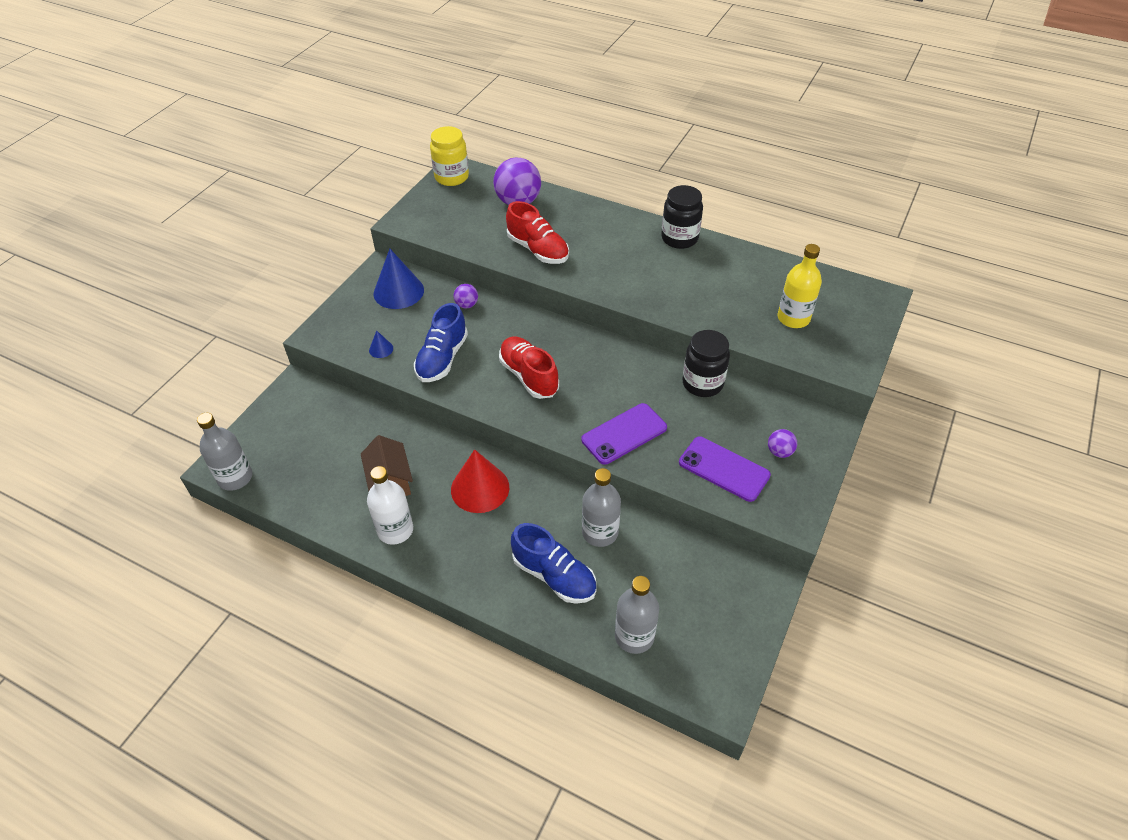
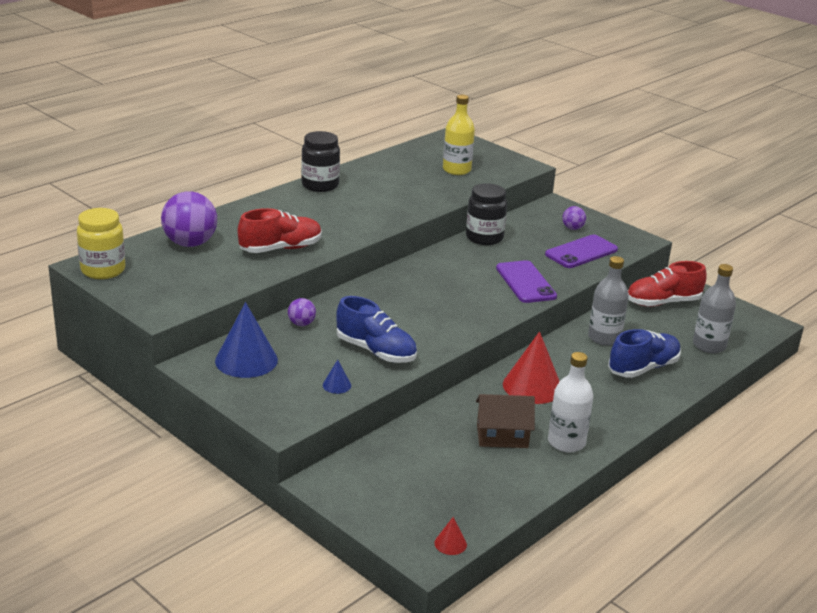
camera: 75 degrees left, 20 degrees down
(235, 477) = (450, 543): grey bottle -> red cone
(529, 376) = (430, 310): red shoe -> red shoe (663, 302)

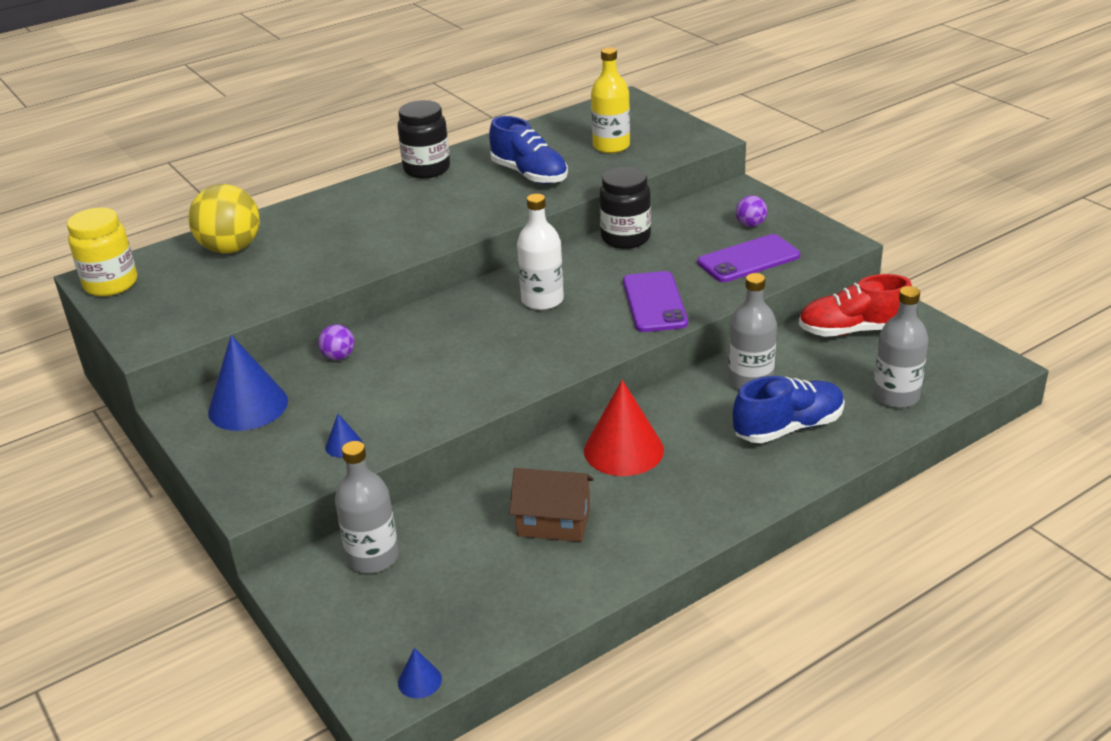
camera: 15 degrees right, 5 degrees up
(190, 243) = (231, 248): purple ball -> yellow ball
(281, 249) = (337, 256): red shoe -> none
(376, 351) = (415, 398): blue shoe -> blue shoe (529, 175)
(377, 465) = (373, 557): none -> grey bottle
(450, 543) = (419, 681): red cone -> blue cone
(566, 442) = (637, 536): white bottle -> white bottle (542, 300)

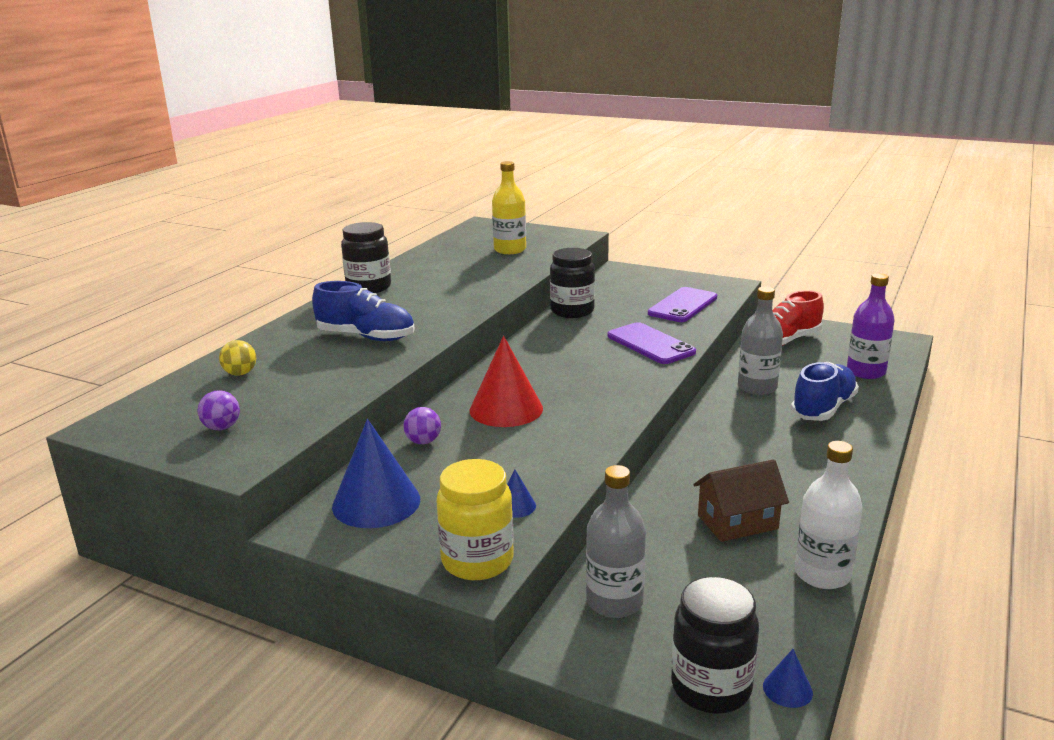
camera: 30 degrees left, 10 degrees down
(111, 284) = (131, 428): yellow jar -> yellow jar (477, 561)
(231, 248) = (240, 373): yellow ball -> yellow ball, size x0.48
(366, 655) = (711, 687): none -> black jar
(529, 175) = (466, 276): blue shoe -> blue shoe (366, 337)
(542, 300) = (558, 362): white bottle -> white bottle (822, 574)
(623, 450) = (725, 455): red cone -> red cone (506, 409)
(750, 225) = (655, 286): purple ball -> purple ball (222, 427)
(896, 396) = (866, 372): grey bottle -> purple bottle

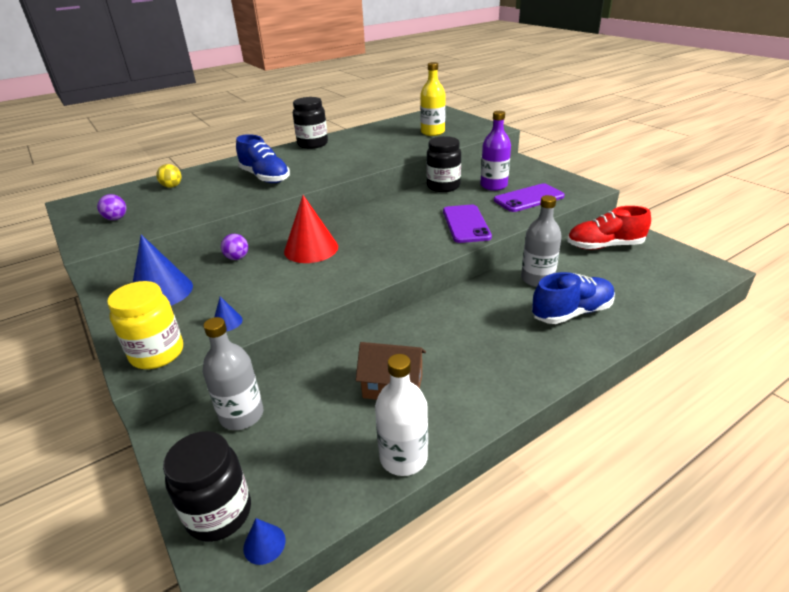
camera: 30 degrees right, 10 degrees up
(866, 372) = (648, 290): purple bottle -> purple bottle (493, 185)

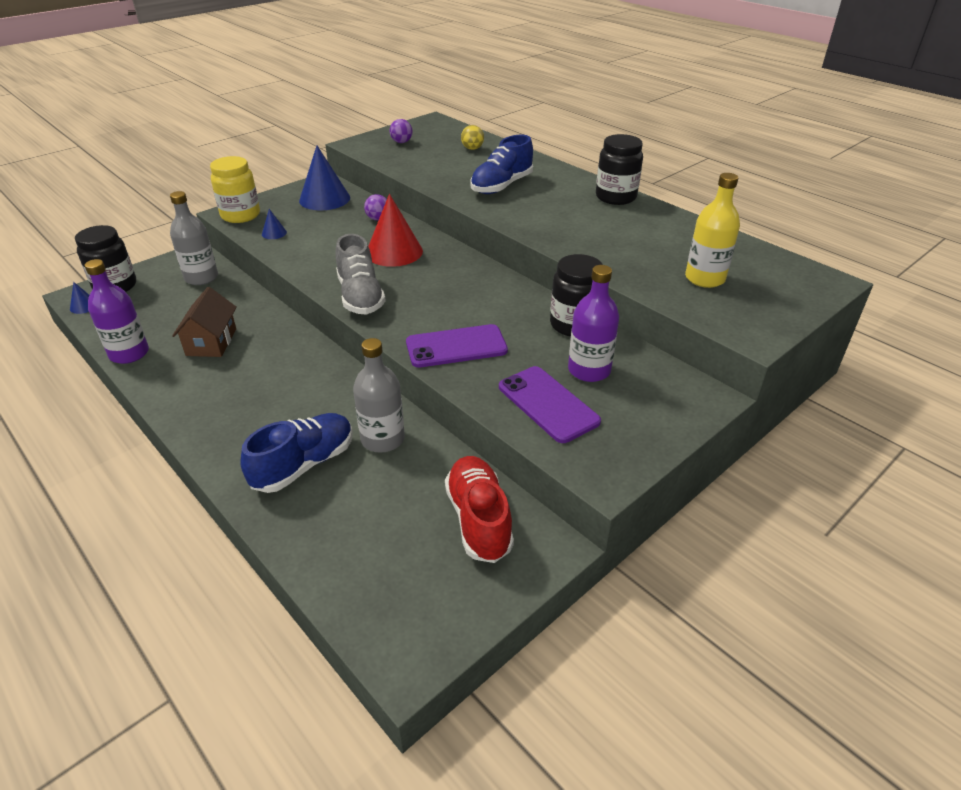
camera: 80 degrees right, 5 degrees up
(385, 263) = (360, 296): none -> grey shoe
(403, 457) = (129, 353): white bottle -> purple bottle
(571, 313) = (304, 465): blue shoe -> blue shoe turned 105 degrees counterclockwise

